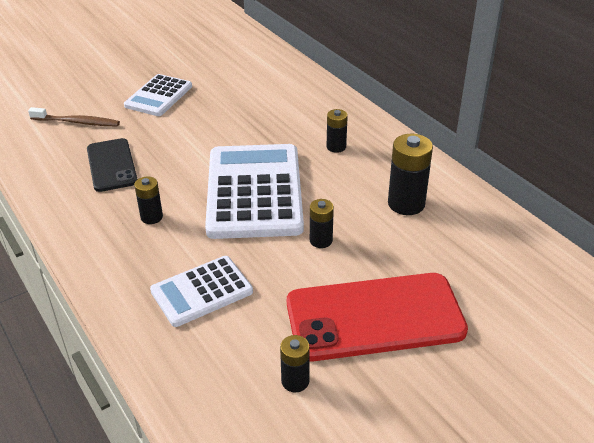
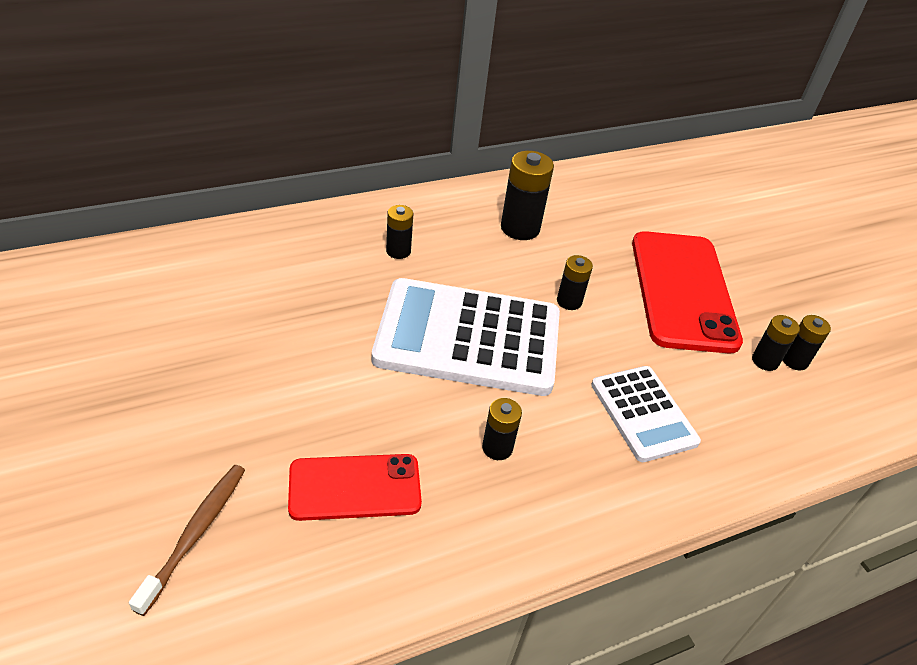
camera: 85 degrees left, 5 degrees up
(111, 165) = (355, 487): black phone -> red phone
(159, 96) = (171, 407): white calculator -> none
(305, 408) = (794, 360): none -> black battery

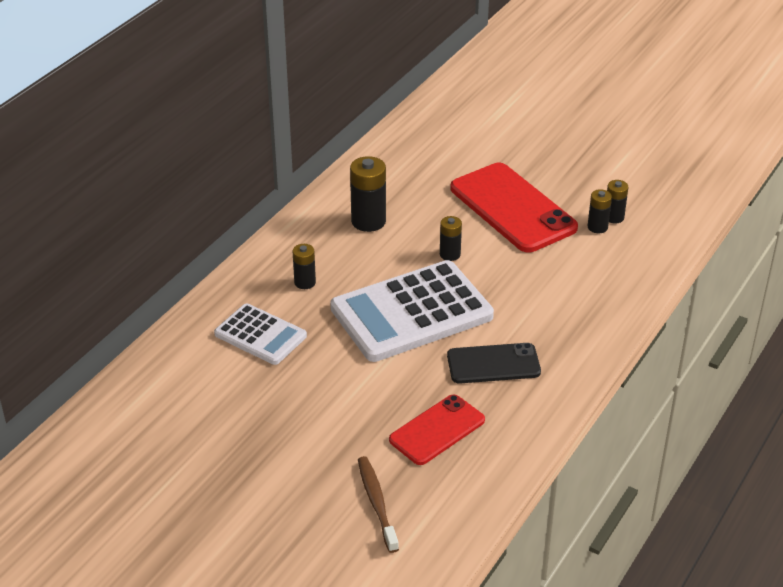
camera: 30 degrees left, 5 degrees down
(497, 448) = (493, 364): black battery -> black phone
(643, 413) = (556, 298): white calculator -> white calculator (260, 335)

